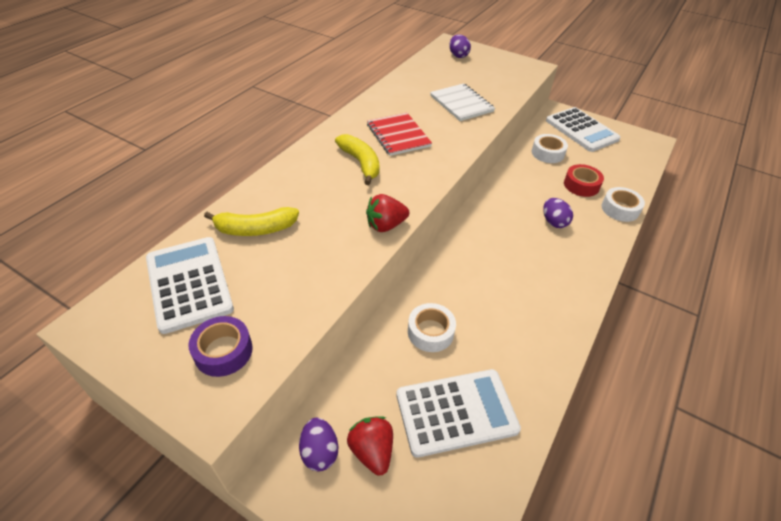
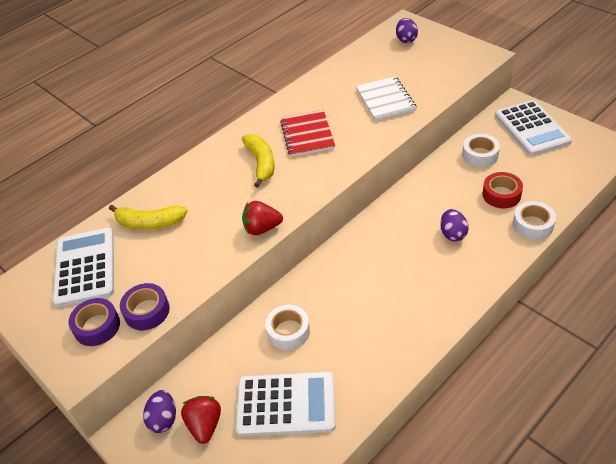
camera: 20 degrees right, 0 degrees up
(282, 326) = (147, 311): none -> purple tape

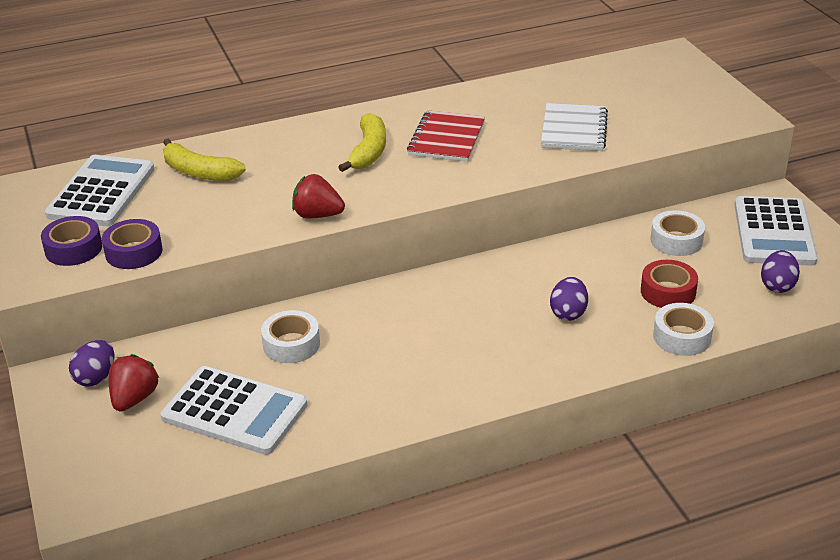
camera: 20 degrees right, 10 degrees down
(406, 40) = (658, 72): purple egg -> purple egg (777, 286)

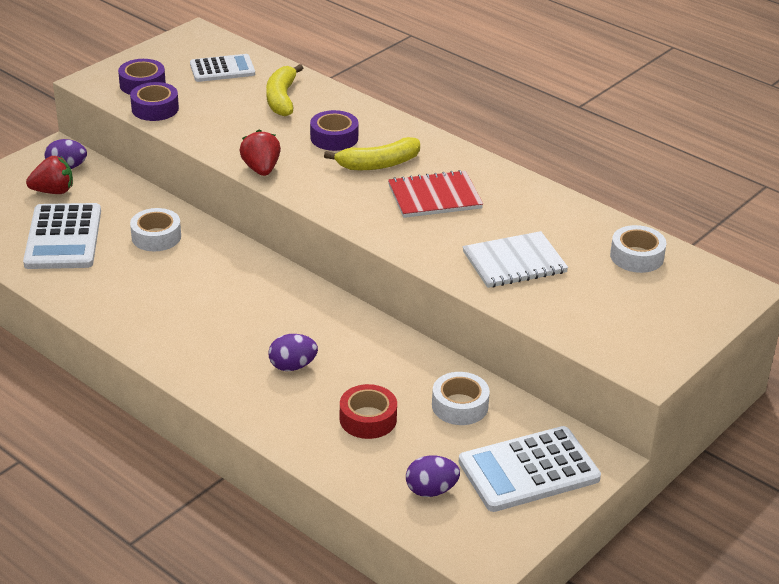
camera: 60 degrees right, 0 degrees up
(101, 192) = (222, 69): white calculator -> white calculator, size x0.65
(301, 162) = (334, 138): none -> purple tape
(682, 337) = (302, 443): white tape -> white tape (636, 256)

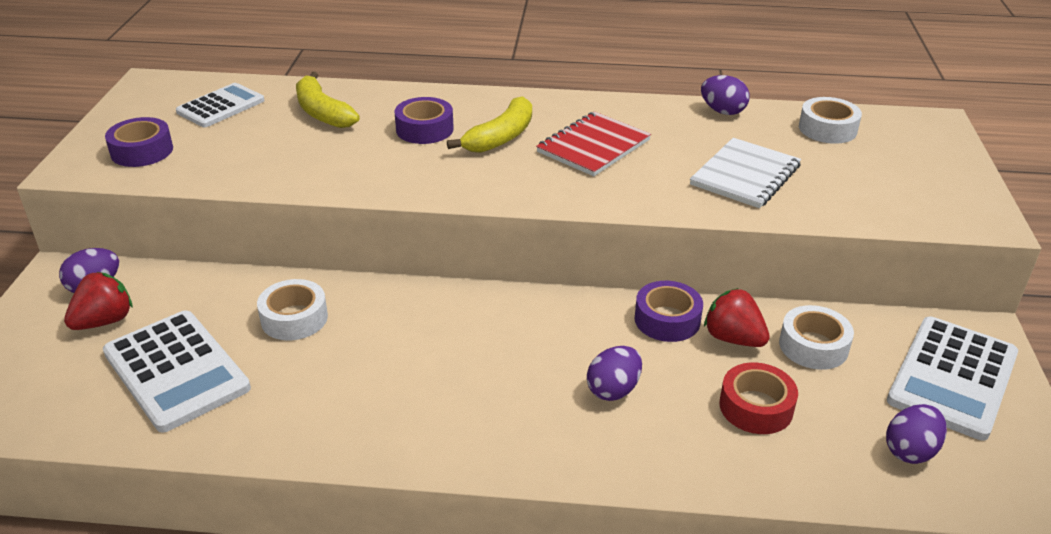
camera: 35 degrees left, 0 degrees up
(155, 108) = (187, 170): purple tape -> purple tape (667, 320)
(261, 169) = (388, 186): red strawberry -> red strawberry (733, 338)
(573, 210) = (722, 111): none -> purple egg

